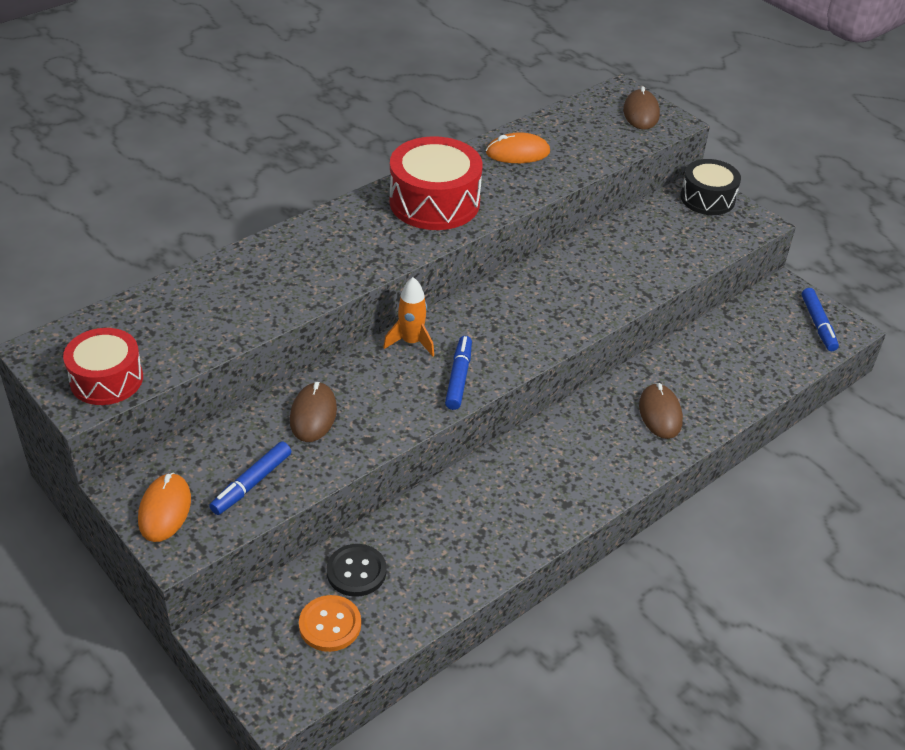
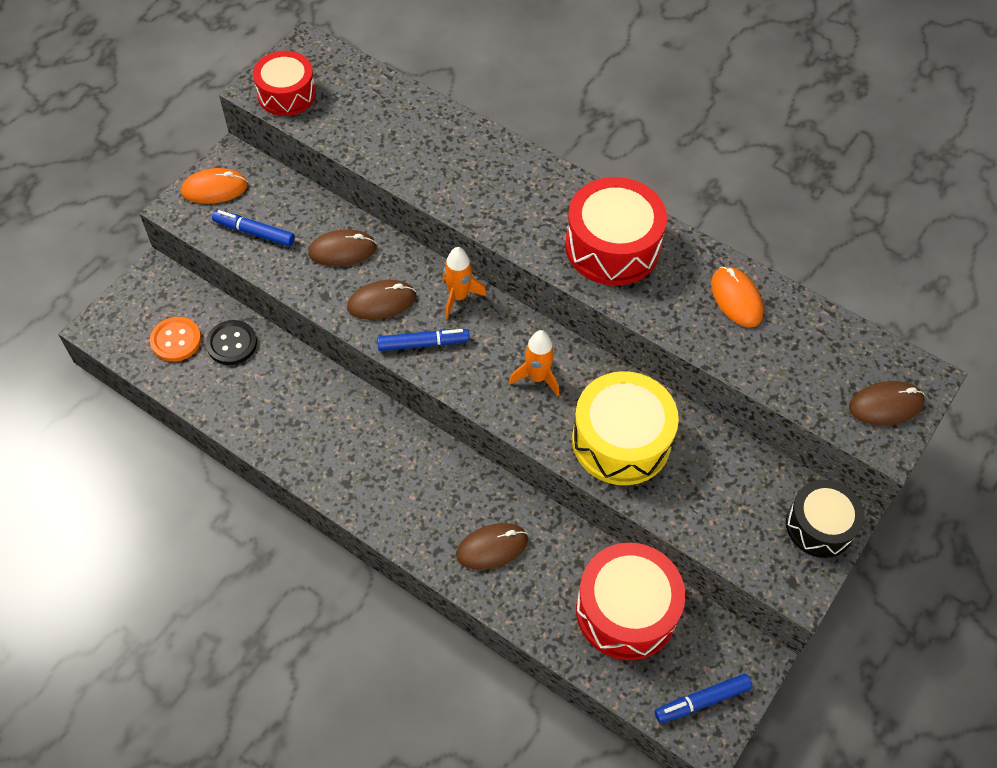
camera: 75 degrees right, 15 degrees up
(395, 397) = (381, 302): none -> brown mouse
(524, 312) = (537, 377): none -> orange rocket
(605, 278) = (621, 440): none -> yellow drum
(735, 346) = (626, 610): none -> red drum

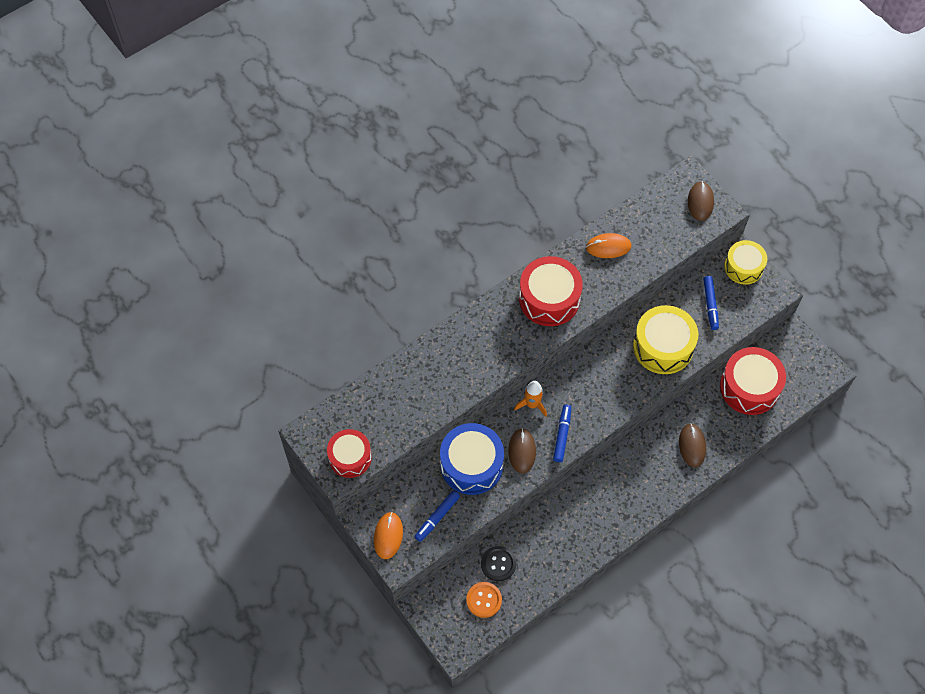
camera: 70 degrees left, 5 degrees up
(342, 250) = (471, 465): brown mouse -> blue drum
(537, 377) = (606, 378): orange rocket -> none
(702, 701) = (810, 368): blue marker -> blue marker (710, 305)
(819, 526) = (743, 267): black drum -> yellow drum

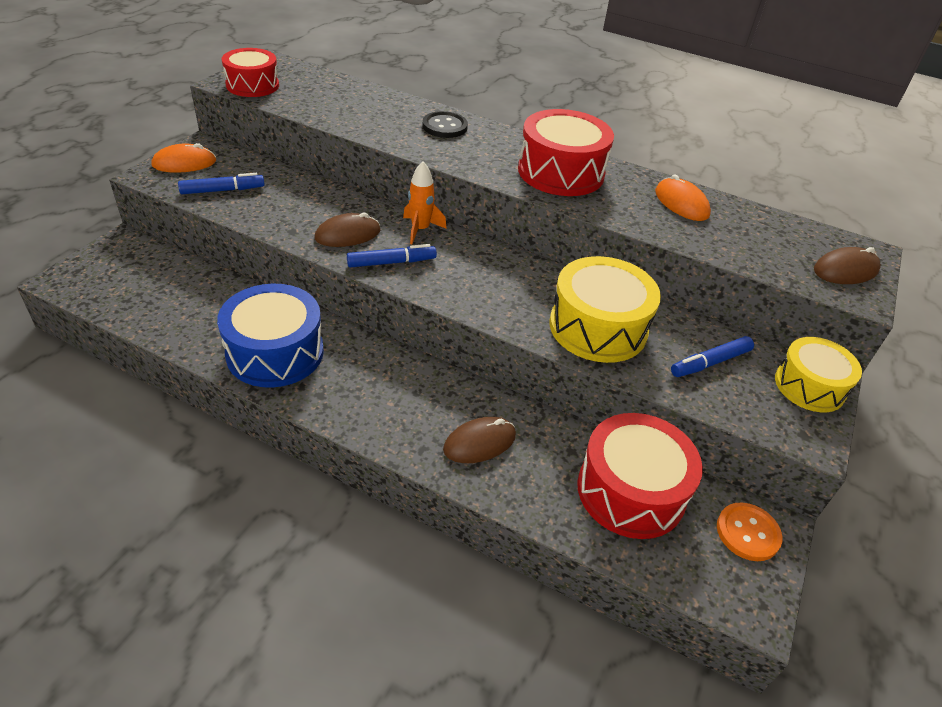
camera: 60 degrees right, 20 degrees down
(437, 517) = (222, 190): blue marker -> blue marker turned 150 degrees clockwise
(471, 465) = (307, 201): blue drum -> blue drum (275, 352)
(484, 600) = (141, 288): orange button -> orange button (747, 533)
(498, 564) = (198, 289): black button -> black button (444, 126)

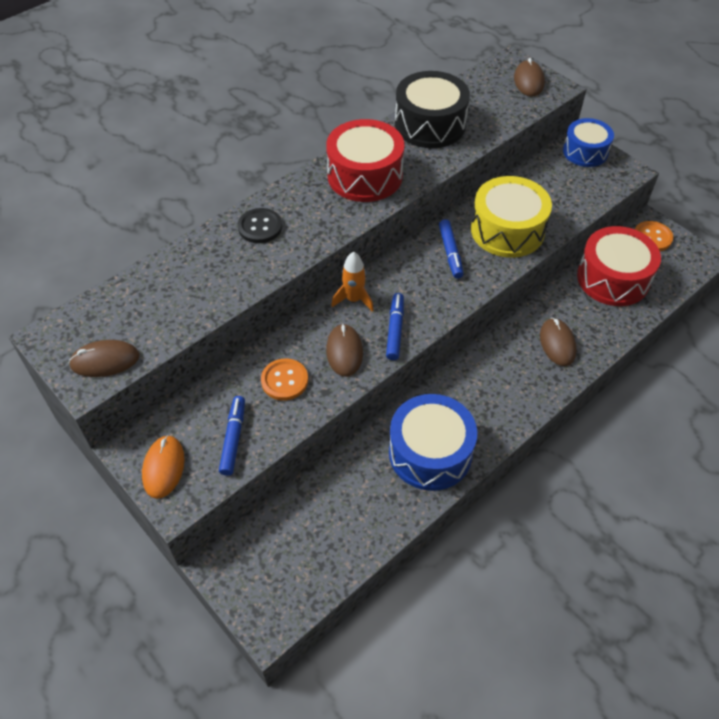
camera: 65 degrees left, 10 degrees up
(252, 85) = (105, 361): red drum -> brown mouse
(298, 206) = (284, 380): none -> orange button
(681, 203) = (430, 125): orange mouse -> black drum
(710, 363) = (555, 187): blue marker -> blue marker (450, 252)
(809, 386) = (585, 152): yellow drum -> blue drum

